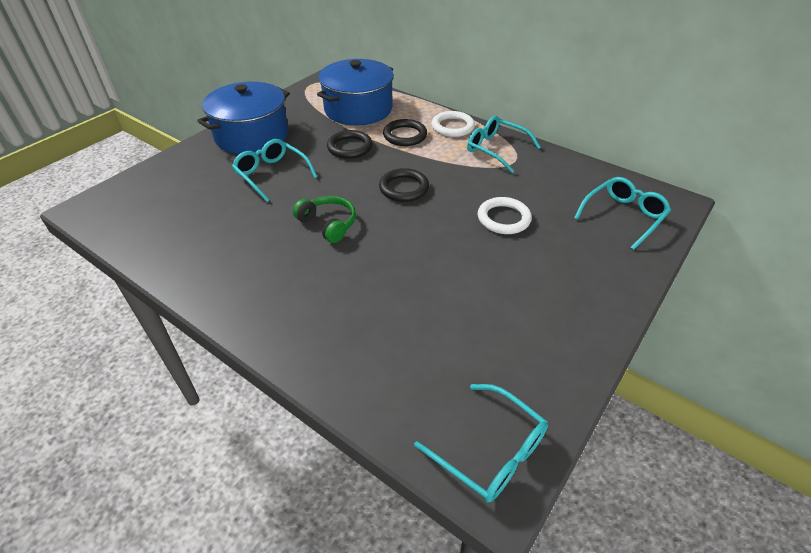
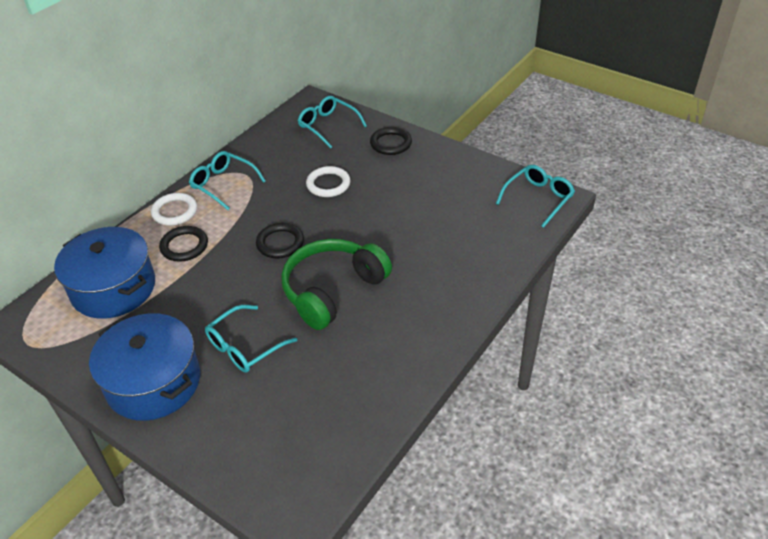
camera: 90 degrees left, 0 degrees up
(328, 224) = (333, 290): green headphones -> green headphones, size x1.85
(350, 147) = (199, 288): black ring -> black ring (391, 143)
(496, 149) = (223, 184): turquoise glasses -> turquoise glasses turned 90 degrees clockwise

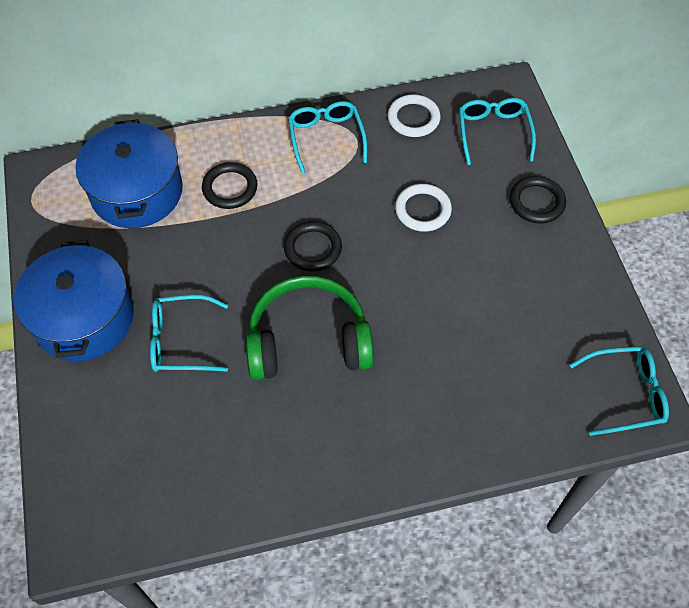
camera: 40 degrees right, 15 degrees up
(174, 212) = (256, 141): white ring -> white ring (413, 118)

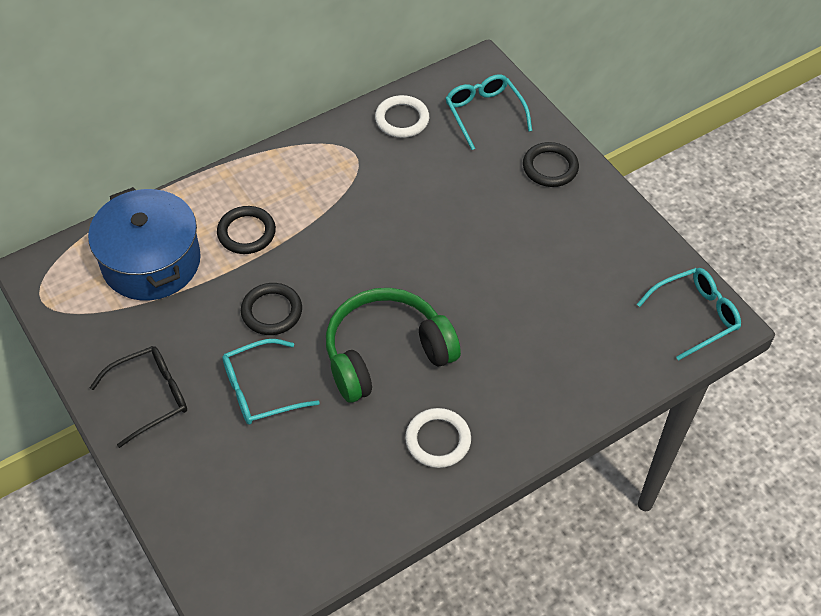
camera: 20 degrees left, 5 degrees down
(84, 317) = (150, 397): blue pot -> black glasses
(313, 248) = (354, 267): black ring -> black ring (272, 311)
(326, 138) = (323, 160): turquoise glasses -> none
(422, 210) = (446, 203): white ring -> white ring (438, 440)

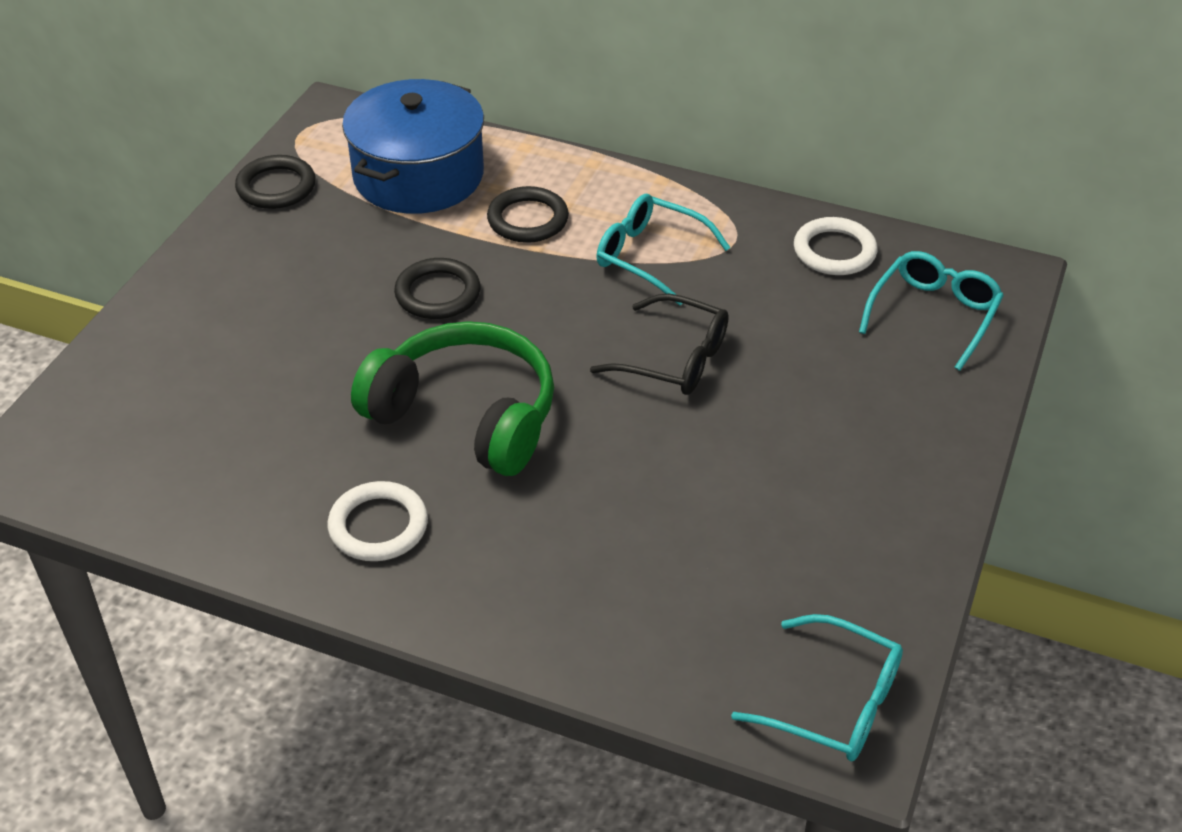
camera: 55 degrees right, 10 degrees down
(150, 397) = (243, 265): black glasses -> black glasses (674, 359)
(260, 390) = (322, 340): turquoise glasses -> turquoise glasses (650, 256)
(550, 167) = (921, 419): black ring -> black ring (276, 187)

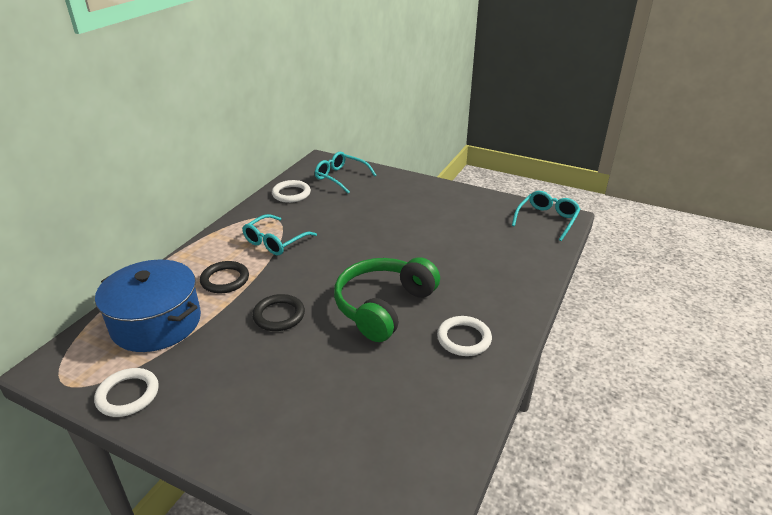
camera: 85 degrees left, 10 degrees down
(276, 187) = (128, 395): black ring -> white ring
(674, 359) = (354, 240): black glasses -> none

